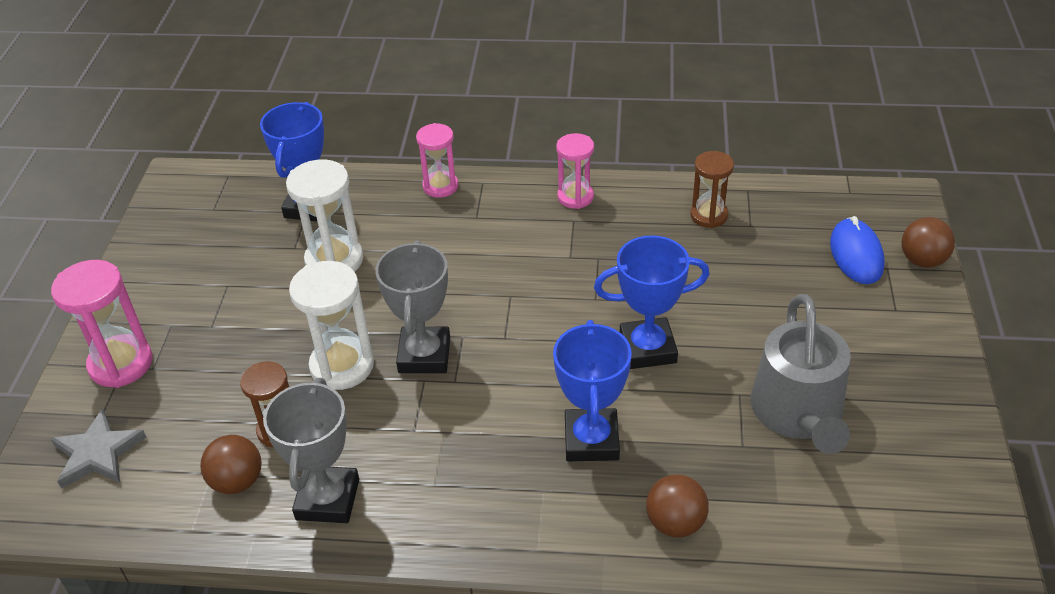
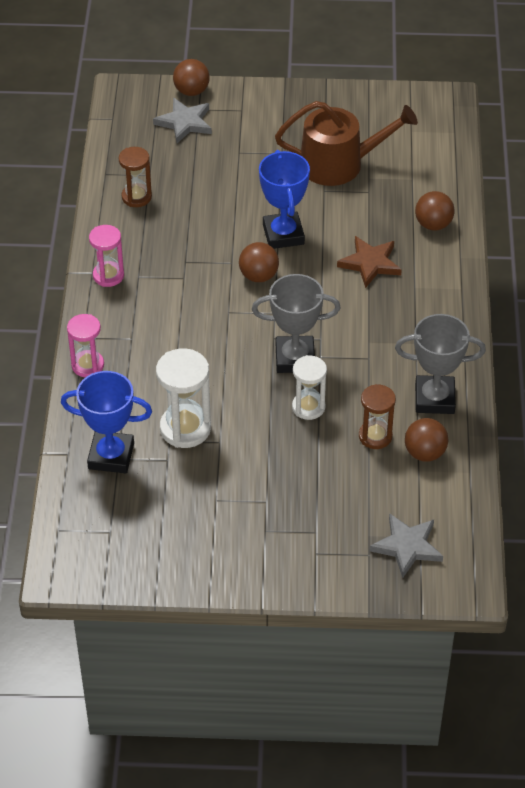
camera: 95 degrees left, 5 degrees up
(121, 364) = (312, 555): pink hourglass -> none
(342, 366) = (308, 407): white hourglass -> white hourglass, size x0.65
(571, 323) = (258, 276): none -> brown ball
(591, 440) = (370, 263): blue trophy -> brown star
(799, 414) = (339, 164): grey watering can -> brown watering can
(856, 254) = (184, 123): blue mouse -> grey star

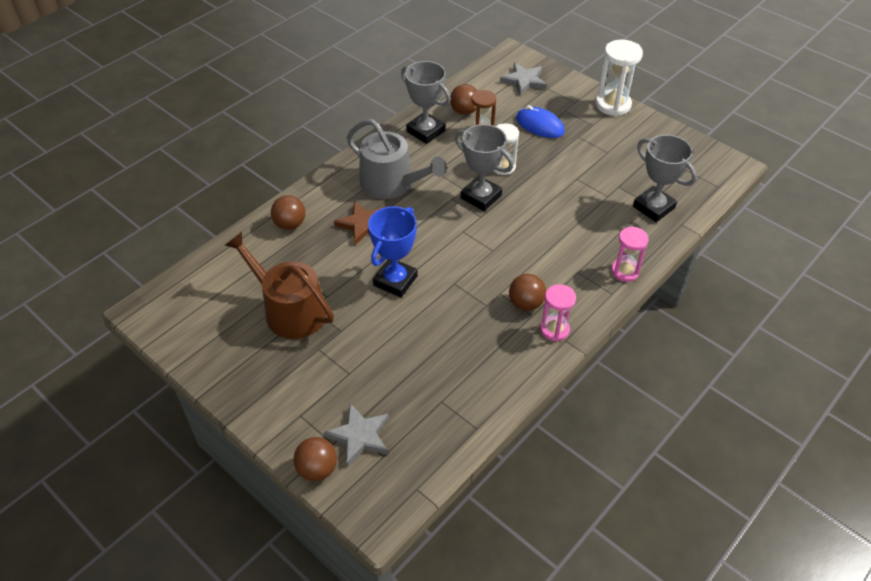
camera: 140 degrees left, 0 degrees up
(111, 456) = (653, 207): blue trophy -> grey trophy
(136, 197) = (471, 386): brown hourglass -> none
(185, 428) = (591, 197): white hourglass -> white hourglass (613, 105)
(258, 276) = (446, 262): brown ball -> brown ball (526, 303)
(323, 488) = (539, 125): none -> blue mouse
(394, 318) = (392, 184): none -> grey watering can

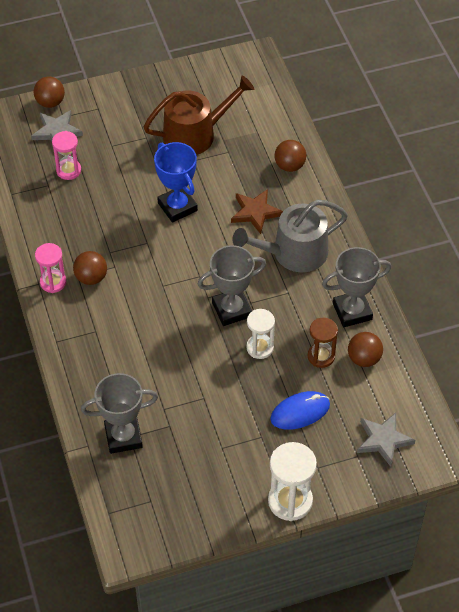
camera: 120 degrees right, 5 degrees up
(625, 271) = (70, 365): pink hourglass -> pink hourglass (68, 170)

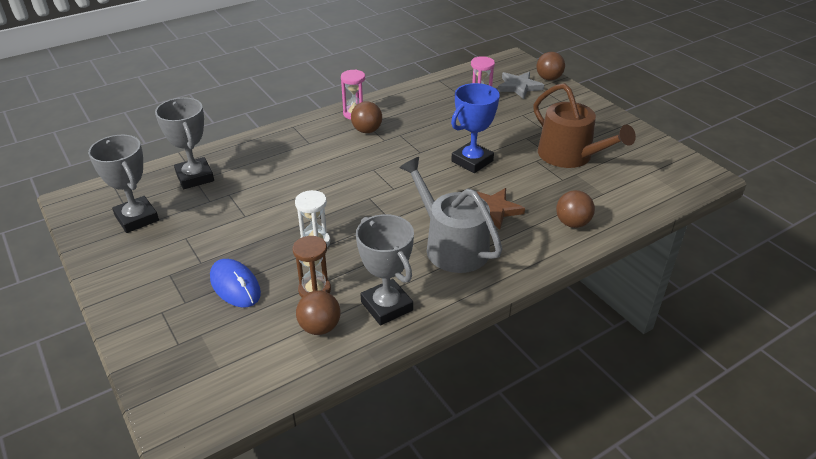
camera: 75 degrees right, 15 degrees down
(232, 310) = (358, 215): grey trophy -> grey trophy (137, 218)
(290, 501) = (117, 297): white hourglass -> none
(383, 440) = (202, 364): grey star -> none

